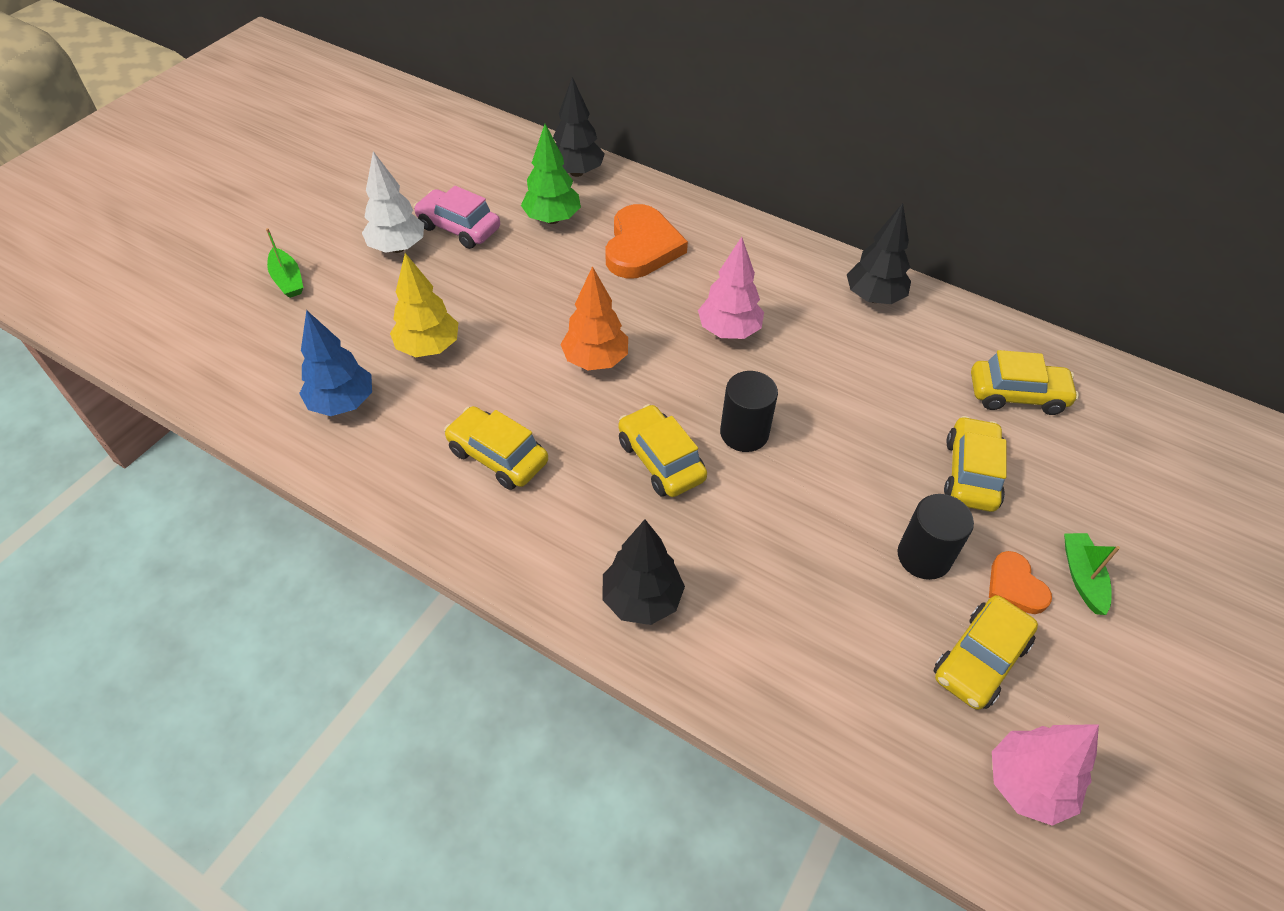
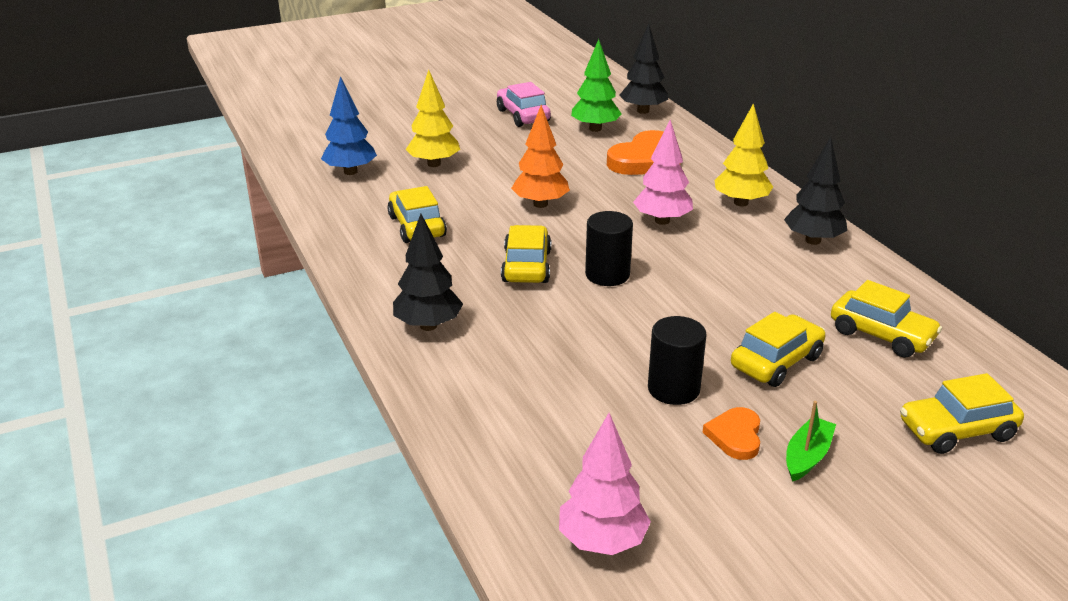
camera: 35 degrees right, 20 degrees down
(288, 280) = (384, 109): green boat -> none
(397, 247) = (470, 114): white tree -> none
(775, 272) = (741, 203): none -> yellow tree
(980, 659) = (650, 461): yellow car -> yellow car (956, 430)

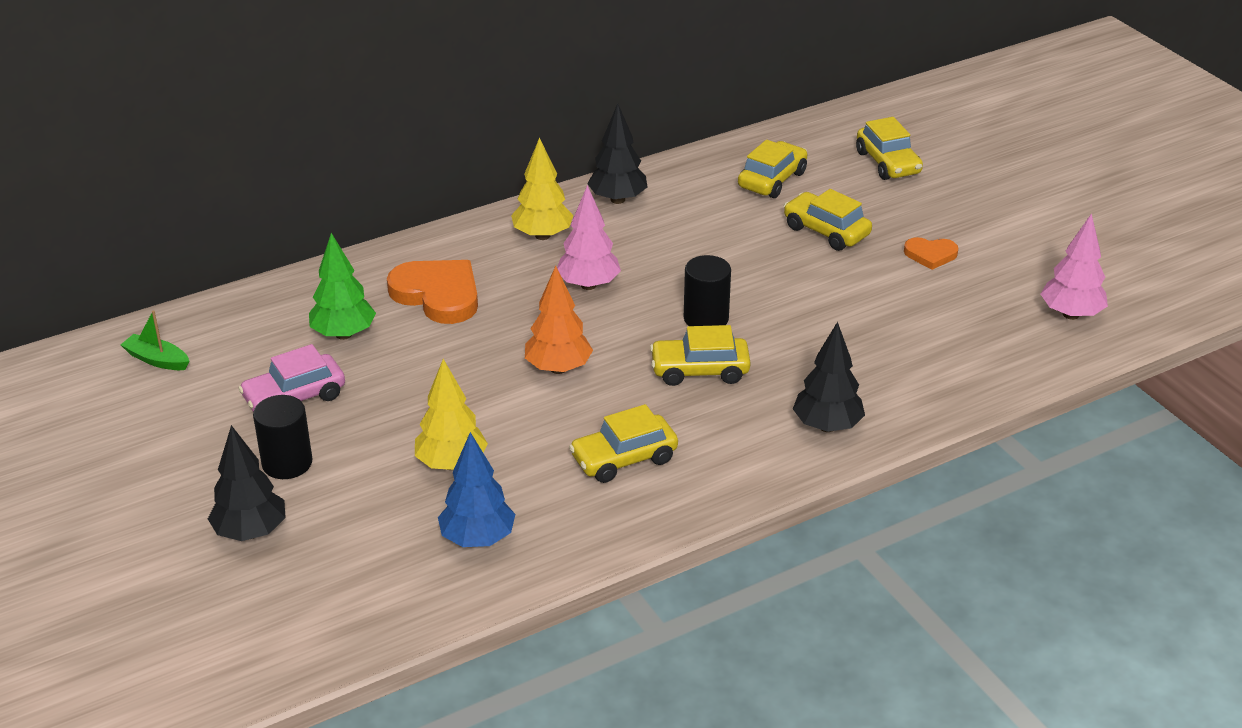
camera: 95 degrees left, 5 degrees up
(643, 111) = (288, 297): black tree -> black tree (251, 532)
(673, 389) = (881, 282): black cylinder -> black cylinder (287, 463)
(807, 456) = (942, 225): green boat -> green boat (157, 360)

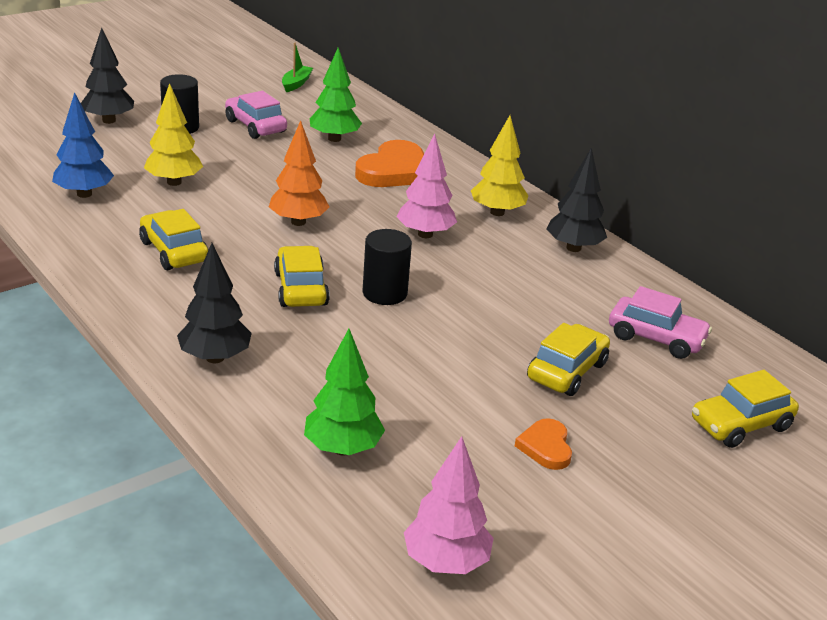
camera: 80 degrees right, 5 degrees down
(772, 180) = (656, 338): yellow car -> pink car
(950, 355) = (342, 449): none -> green tree

